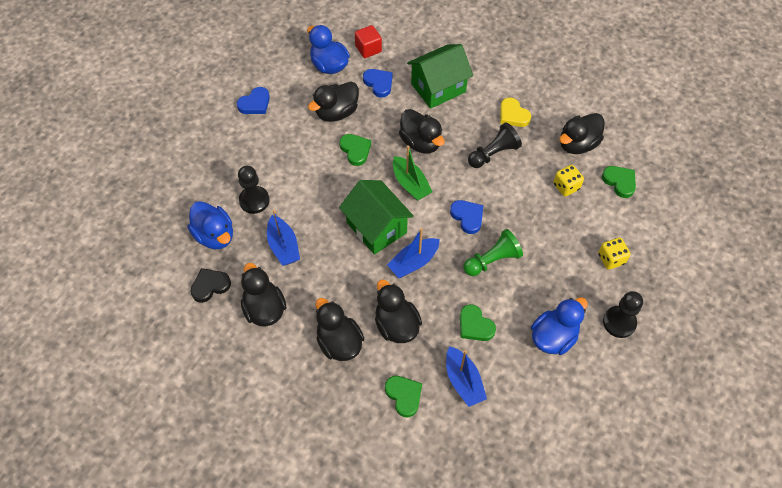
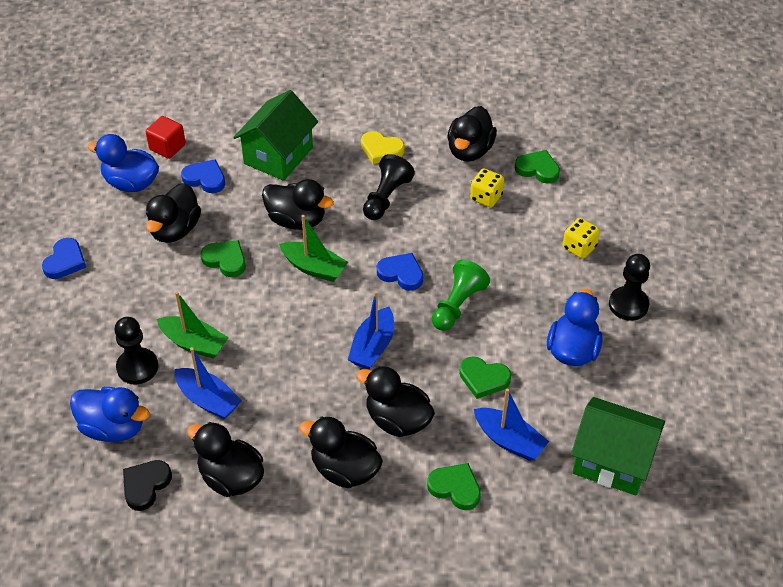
camera: 30 degrees left, 10 degrees down
(299, 201) = (194, 343): none -> green boat
(376, 227) = (306, 330): green house -> green house (612, 461)

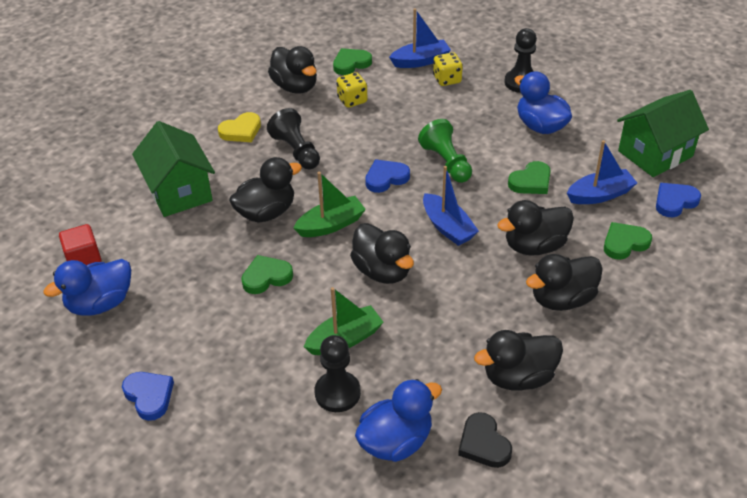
camera: 55 degrees left, 5 degrees down
(175, 230) = (194, 296): black duck -> black duck (382, 271)
(205, 179) = (153, 249): blue heart -> blue heart (675, 202)
(208, 400) = (419, 357): blue boat -> blue boat (420, 61)

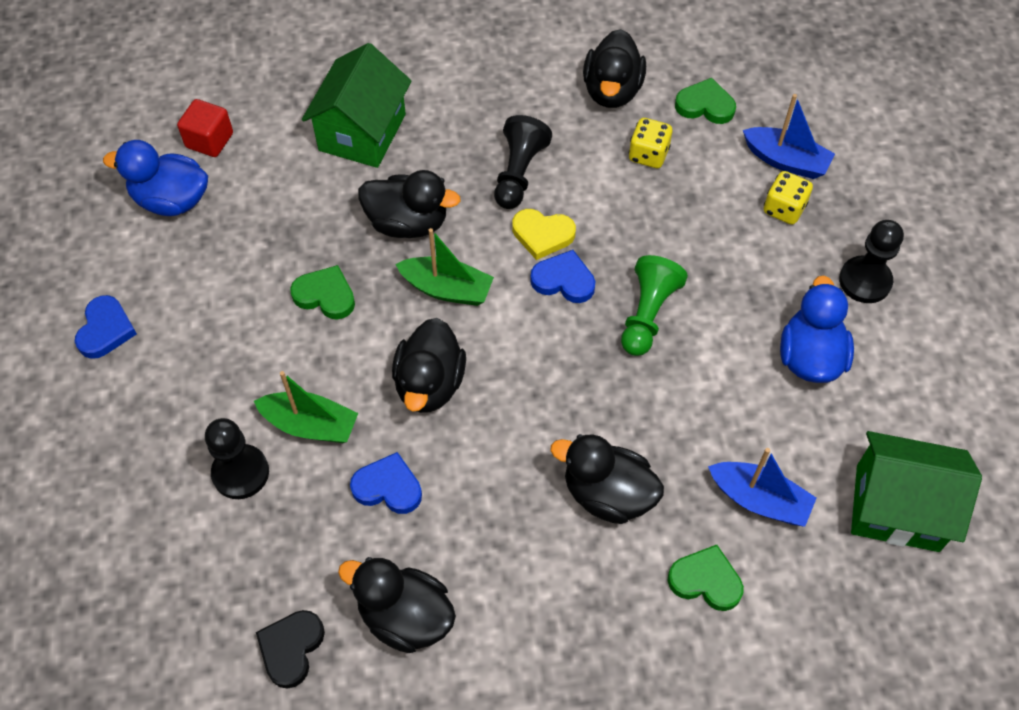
camera: 45 degrees right, 15 degrees up
(241, 131) = (496, 105): yellow heart -> yellow heart (542, 235)
(396, 441) = (227, 569): blue duck -> none
(448, 227) = (550, 392): blue boat -> none
(531, 181) = (705, 416): green heart -> none
(562, 299) = (554, 579): black duck -> none
(675, 202) = (833, 586): blue heart -> blue heart (388, 487)

